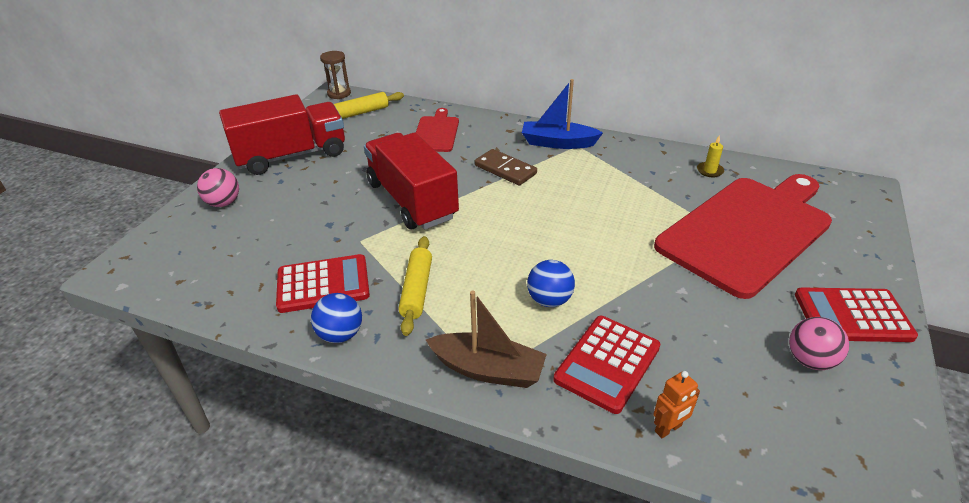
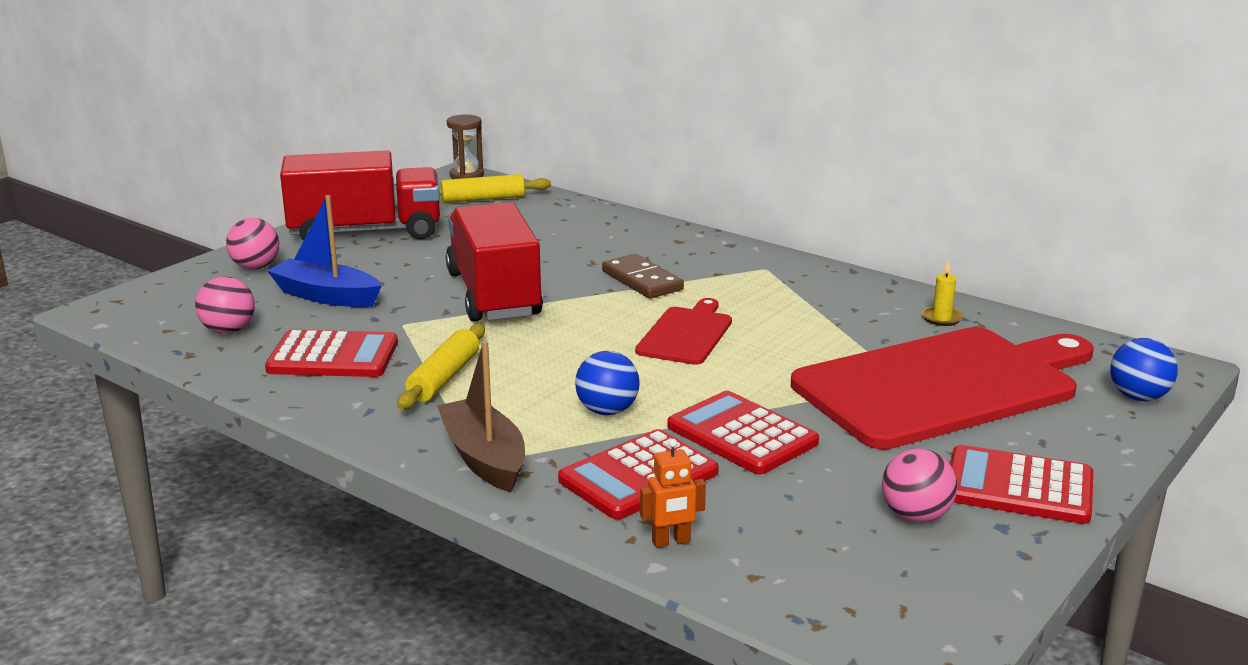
camera: 15 degrees right, 15 degrees down
(229, 273) = (228, 331): none -> pink ball
(340, 334) = (327, 402): blue ball -> blue ball (1138, 397)
(436, 133) = (573, 231): red cutting board -> red cutting board (686, 334)
(488, 369) = (484, 458): brown boat -> brown boat turned 150 degrees counterclockwise
(558, 143) = (738, 262): blue boat -> blue boat (326, 296)
(652, 304) = (742, 435): none -> red calculator

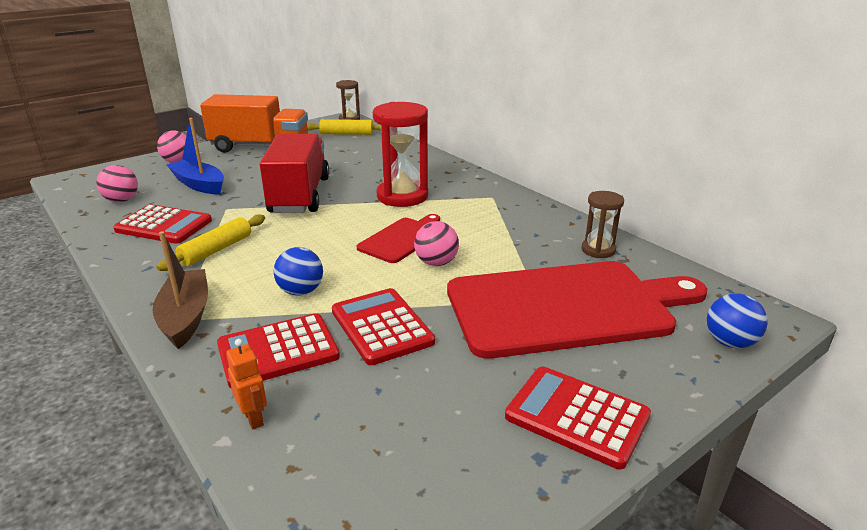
camera: 15 degrees right, 5 degrees up
(365, 232) = (260, 147): red truck -> orange truck
(642, 280) = (402, 196): brown domino -> red hourglass
(671, 542) = (254, 418): orange robot -> orange robot turned 120 degrees counterclockwise
(915, 516) = (468, 431): pink ball -> pink ball (436, 263)
(941, 318) = (598, 250): yellow candle -> brown hourglass

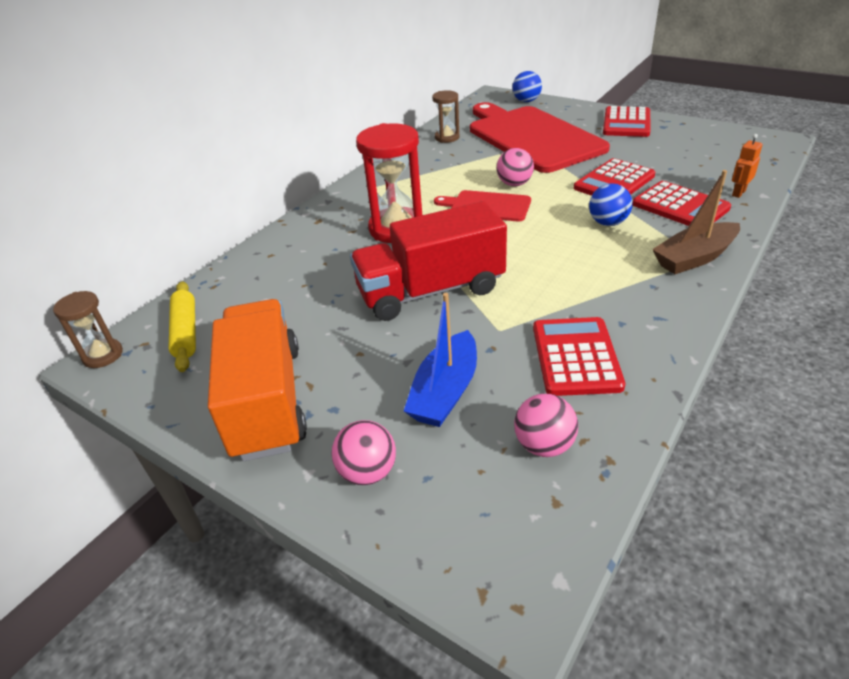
camera: 105 degrees left, 10 degrees up
(216, 250) = (590, 291): yellow rolling pin -> none

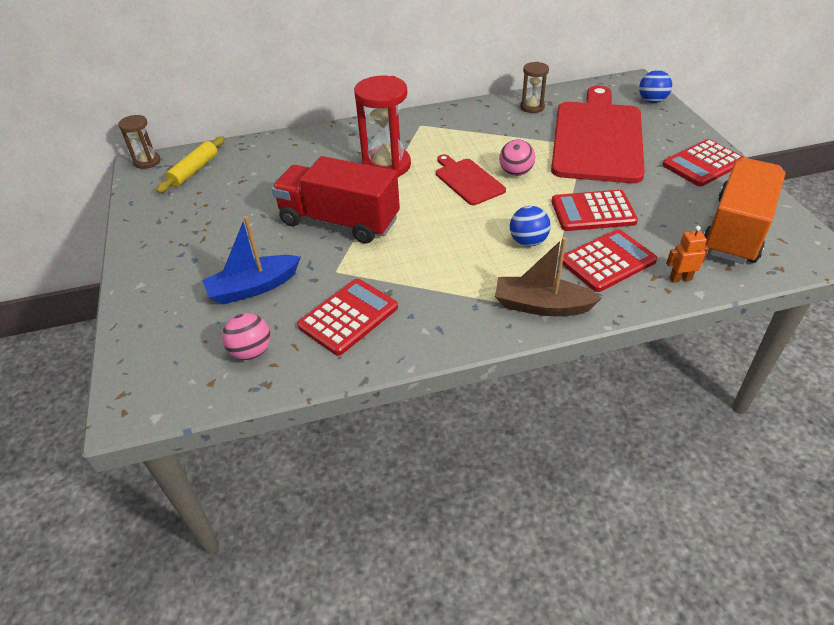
camera: 40 degrees right, 5 degrees up
(267, 401) = (175, 234): orange truck -> orange truck (735, 230)
(367, 472) = (161, 303): pink ball -> none
(680, 206) = (607, 261): red calculator -> red calculator turned 120 degrees counterclockwise

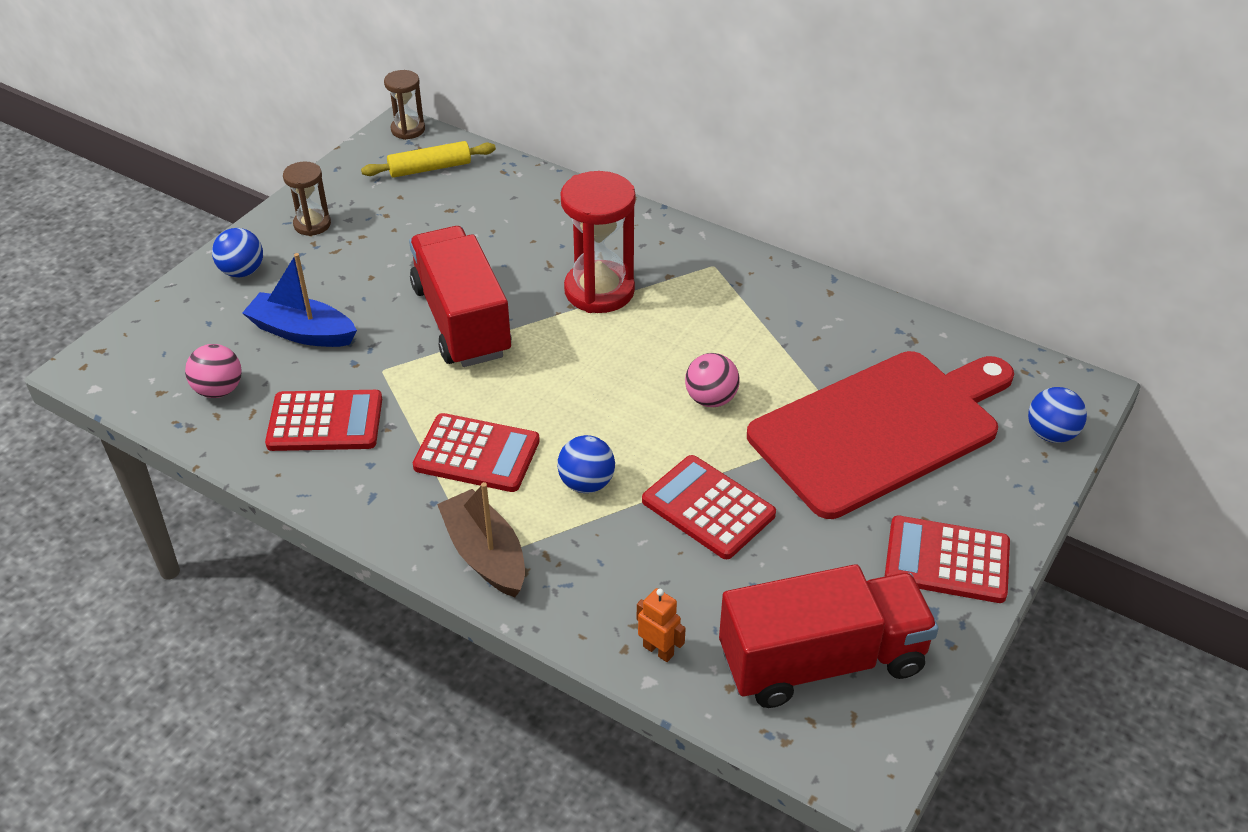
camera: 45 degrees right, 0 degrees up
(156, 286) = (242, 271): none -> blue ball
(468, 180) = (647, 369): red cutting board -> none
(532, 107) = (878, 332): brown hourglass -> brown hourglass (312, 224)
(607, 261) = (623, 569): red calculator -> red calculator (477, 454)
(735, 230) = (821, 660): orange truck -> red truck

